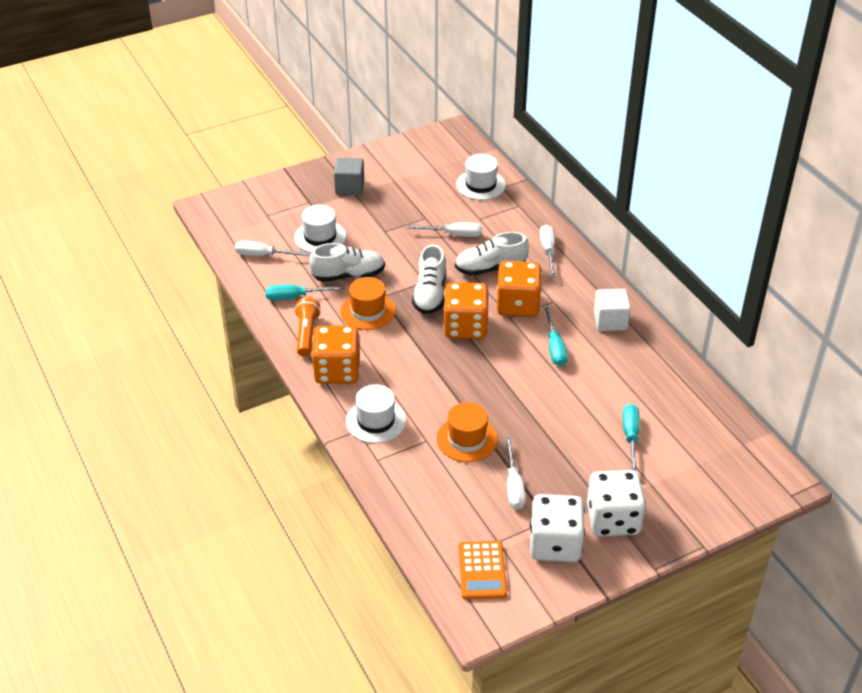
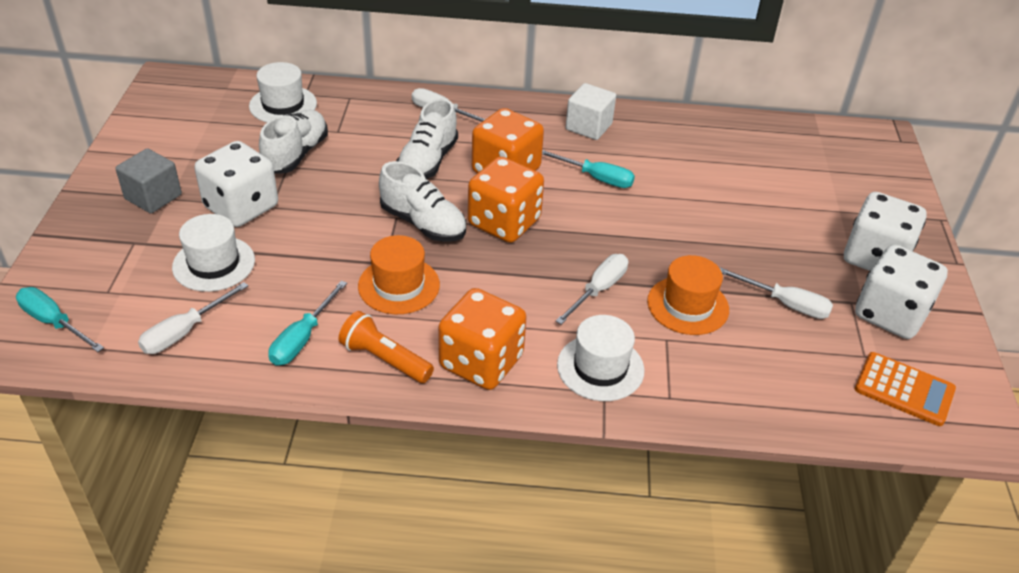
camera: 60 degrees left, 0 degrees up
(348, 275) = (316, 272): white shoe -> white shoe (296, 154)
(373, 221) = (241, 207): none -> white dice
(454, 234) = (342, 160): white screwdriver -> white screwdriver (598, 290)
(630, 436) = (765, 192): turquoise screwdriver -> turquoise screwdriver (54, 322)

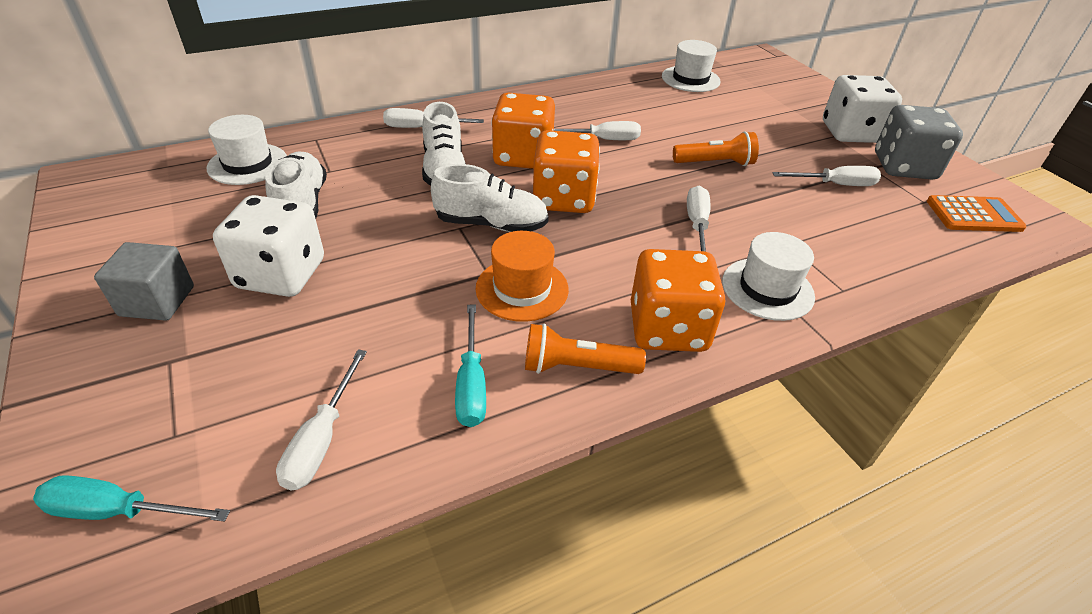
camera: 30 degrees left, 0 degrees up
(214, 264) = (296, 346): white hat -> white hat (690, 79)
(588, 126) = (557, 104): white cube -> none
(596, 178) = (602, 140): turquoise screwdriver -> white screwdriver
(683, 239) = (715, 163): none -> orange flashlight
(688, 305) = (774, 211): orange hat -> none
(890, 314) = (904, 167): white dice -> grey dice

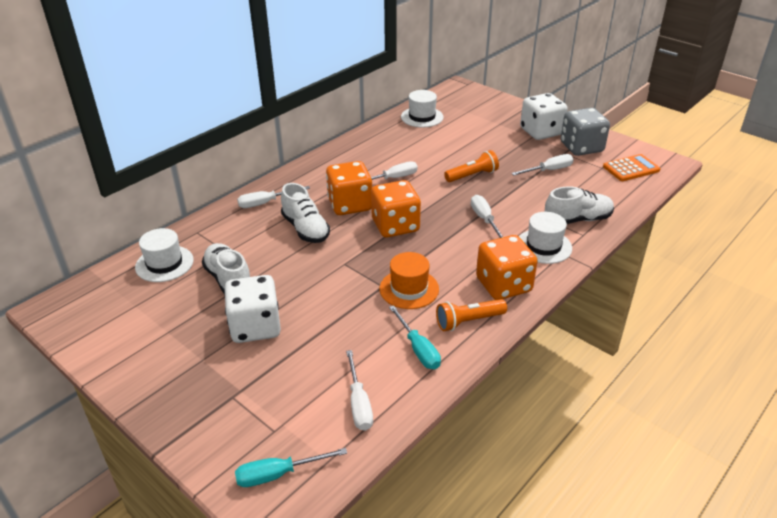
camera: 20 degrees left, 5 degrees down
(157, 301) = (190, 367): grey cube -> none
(491, 224) = (362, 256): white shoe -> white shoe (577, 219)

